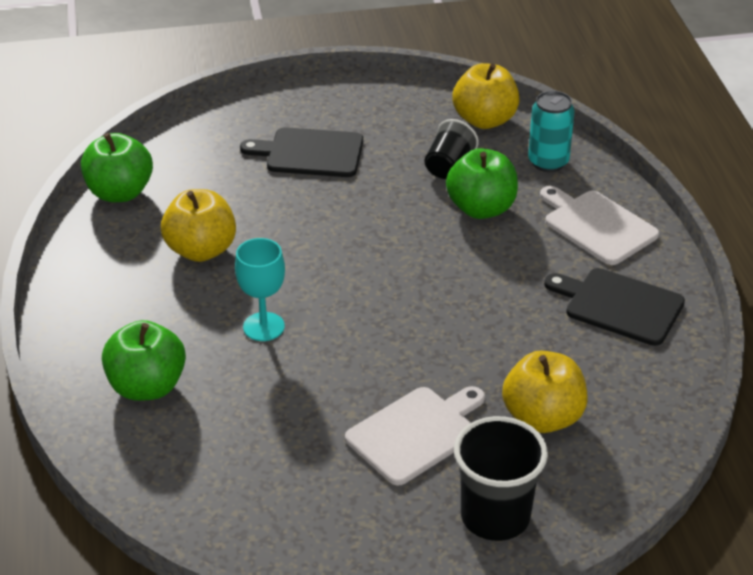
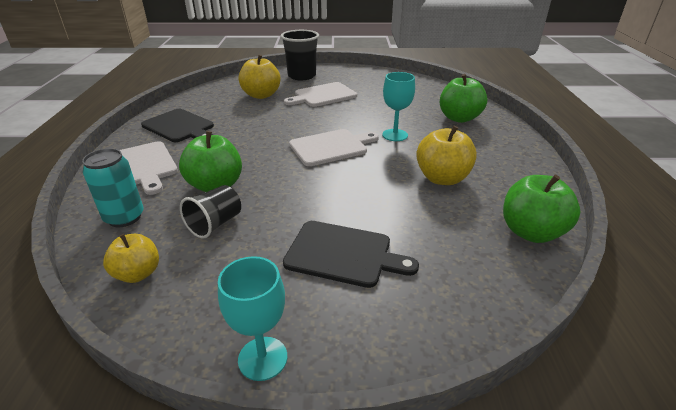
camera: 170 degrees left, 5 degrees down
(351, 86) = (262, 358): none -> turquoise goblet
(359, 289) = (331, 147): none -> white cutting board
(484, 120) = (138, 273): yellow apple -> yellow apple, size x0.65

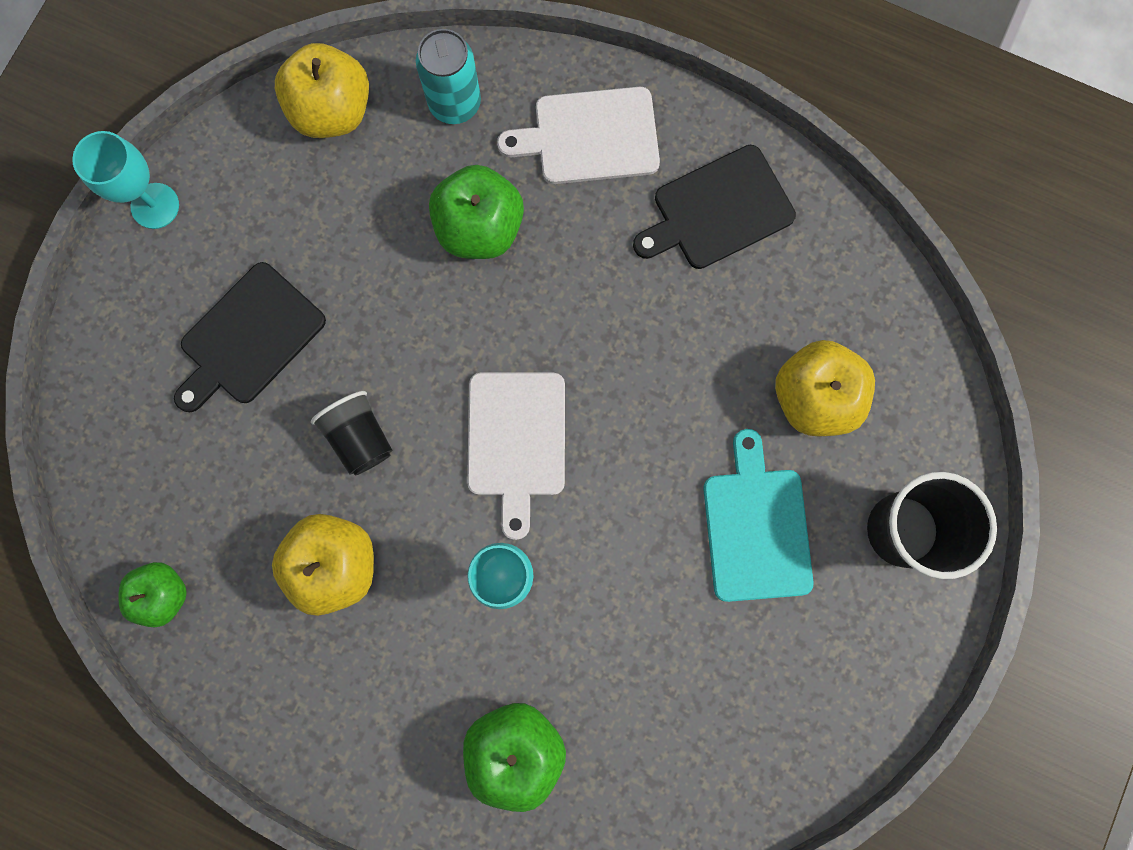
camera: 115 degrees right, 45 degrees up
(138, 273) = (332, 111): yellow apple -> yellow apple, size x1.55
(215, 224) = (385, 208): black cup -> black cup (360, 437)
(323, 95) = (756, 527): white cutting board -> turquoise cutting board
(531, 232) = (163, 594): green apple -> green apple, size x0.65

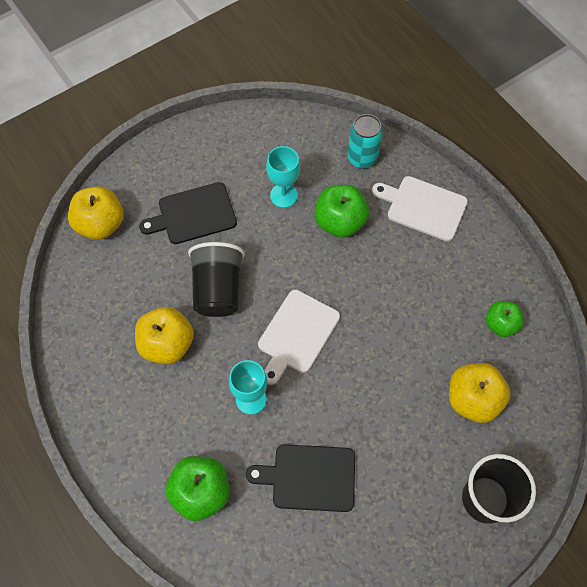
camera: 30 degrees right, 15 degrees down
(155, 206) = (187, 133): turquoise goblet -> turquoise goblet (283, 195)
(163, 594) = (75, 311): green apple -> green apple (500, 324)
(332, 111) = (299, 132): yellow apple -> yellow apple (101, 224)
(360, 437) = (218, 289): black cup -> black cup, size x1.56
(718, 210) = (472, 276): black cutting board -> black cutting board (309, 477)
(756, 527) = (401, 450): turquoise cutting board -> none

